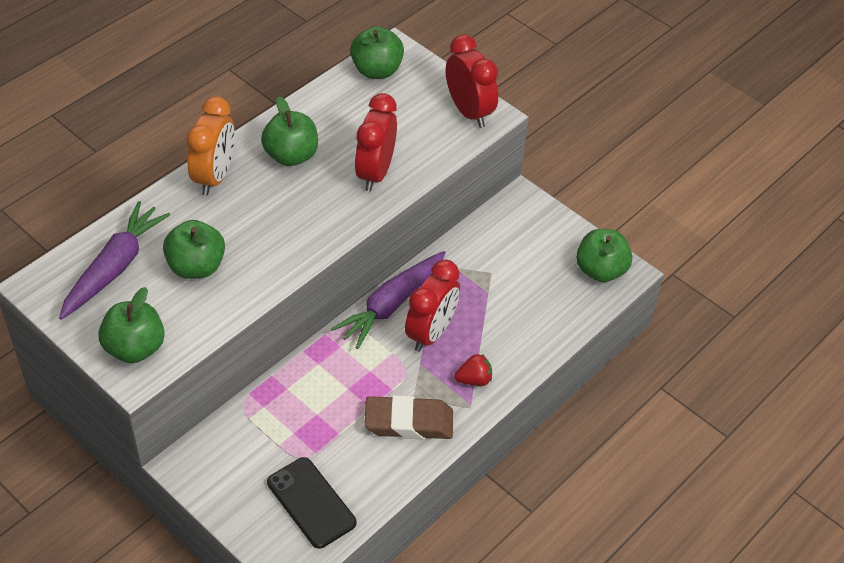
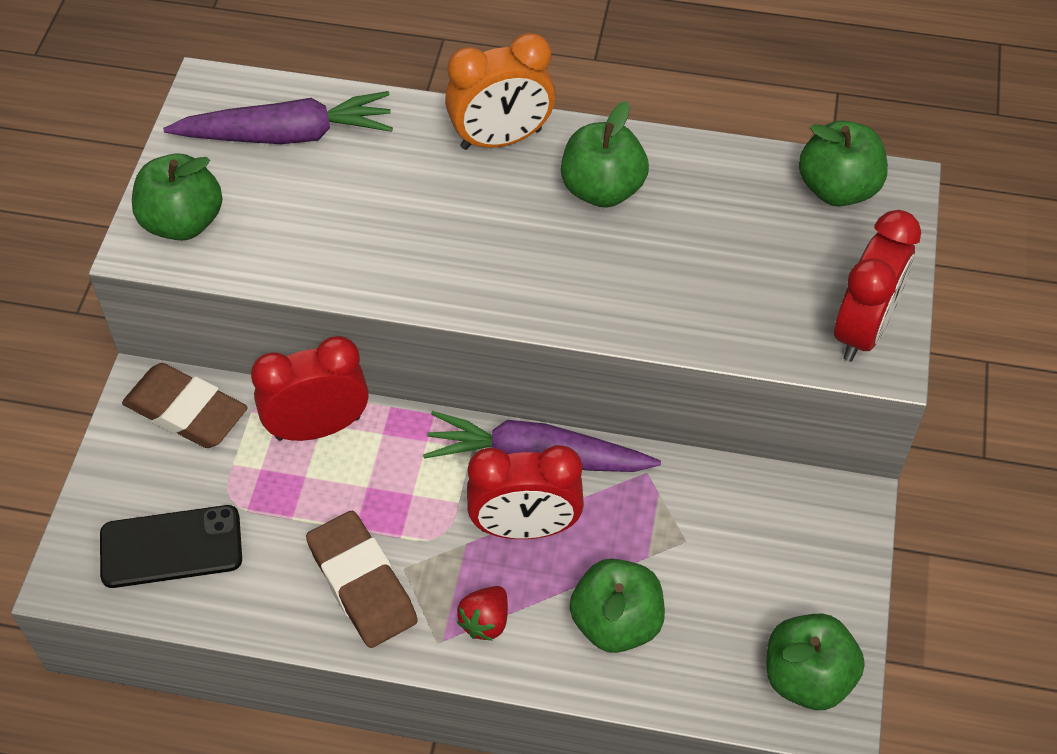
camera: 60 degrees right, 5 degrees up
(196, 267) = (346, 205): green apple -> green apple (616, 623)
(220, 451) = (186, 412): none -> brown eraser
(311, 502) = (171, 547): black phone -> black phone turned 60 degrees clockwise
(375, 173) = (651, 290): red clock -> red clock (318, 427)
(474, 380) = (485, 621): red strawberry -> red strawberry turned 75 degrees clockwise

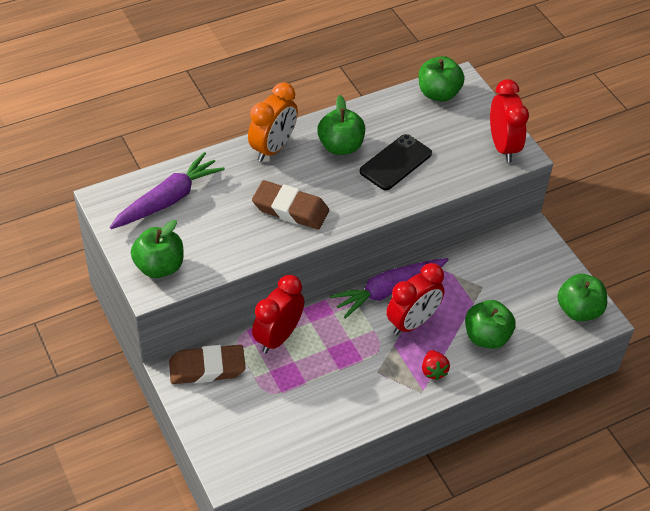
camera: 40 degrees left, 5 degrees down
(171, 547) = (262, 430): black phone -> black phone (395, 162)
(362, 584) = (366, 390): brown eraser -> brown eraser (290, 209)

